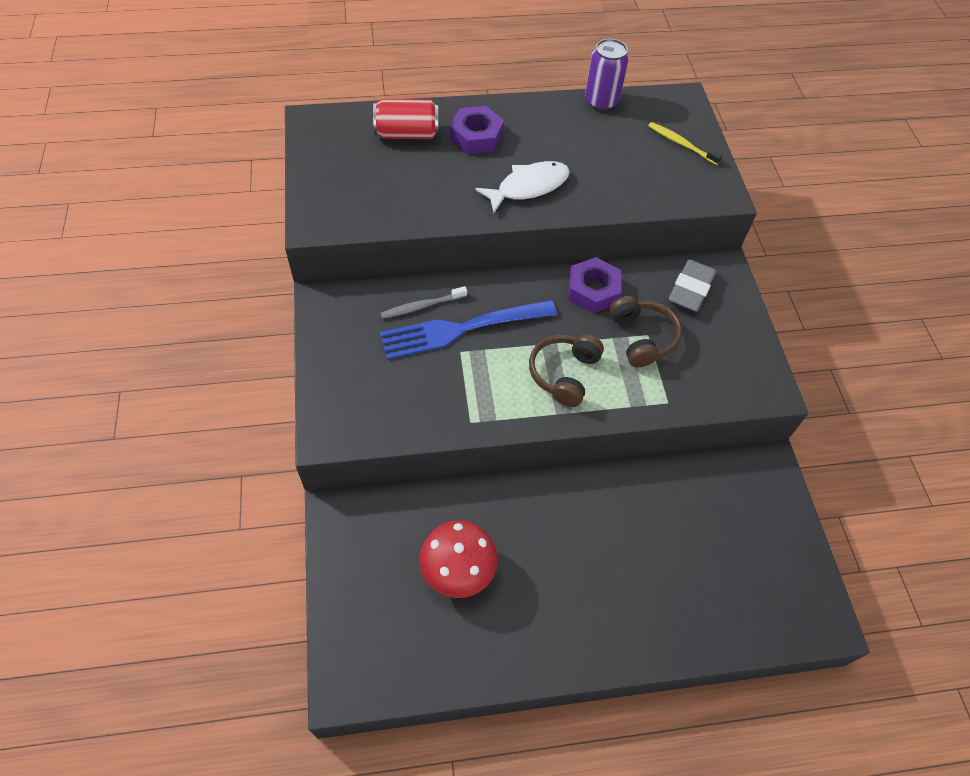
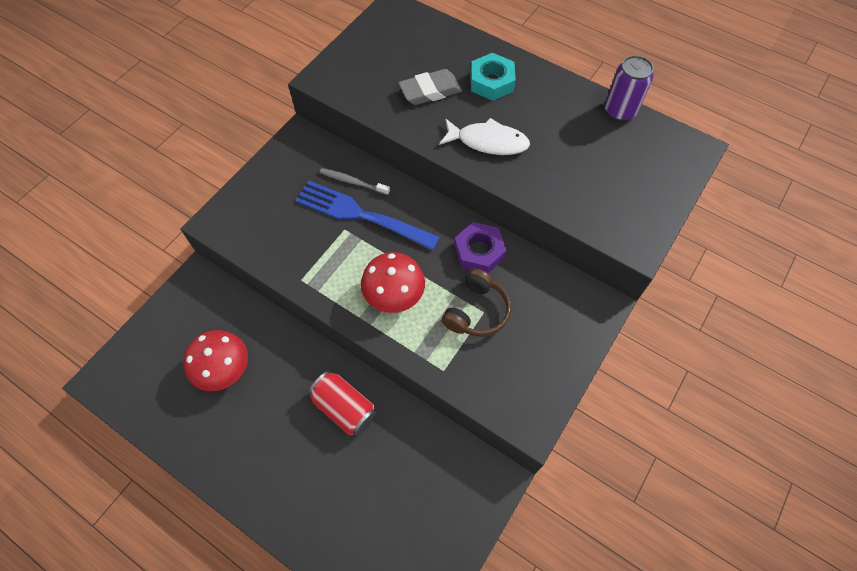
camera: 45 degrees right, 5 degrees up
(407, 134) = (445, 52): red can -> red can (344, 408)
(476, 136) = (491, 82): purple nut -> turquoise nut
(564, 374) = (394, 295): brown headphones -> red mushroom
(681, 144) = (649, 183): yellow toothbrush -> none
(691, 289) = (555, 303): grey eraser -> grey eraser (430, 91)

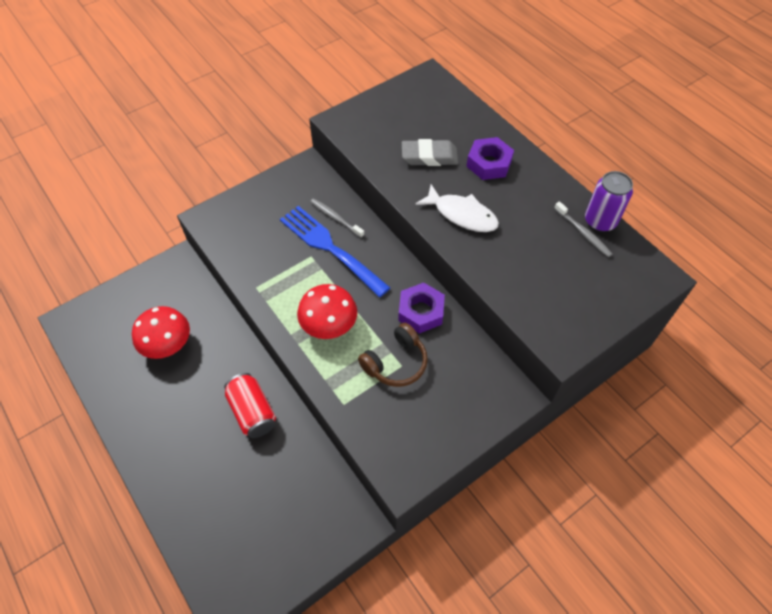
camera: 20 degrees right, 5 degrees down
(491, 82) = (489, 163): turquoise nut -> purple nut
(609, 127) = (583, 233): none -> grey toothbrush

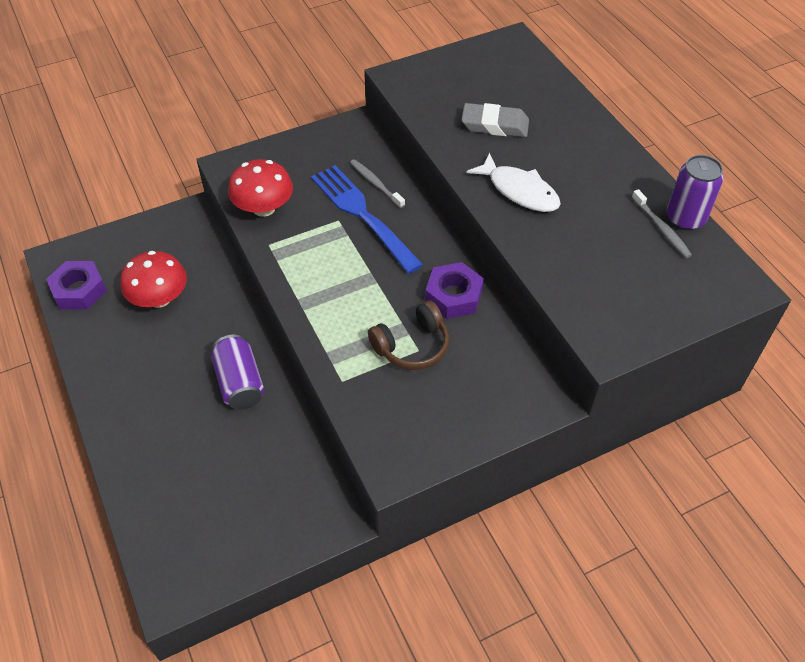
camera: 10 degrees right, 5 degrees down
(252, 412) = (240, 383): red can -> purple can
(329, 325) = (343, 295): red mushroom -> red mushroom (264, 208)
(489, 163) = (564, 140): purple nut -> purple nut (79, 290)

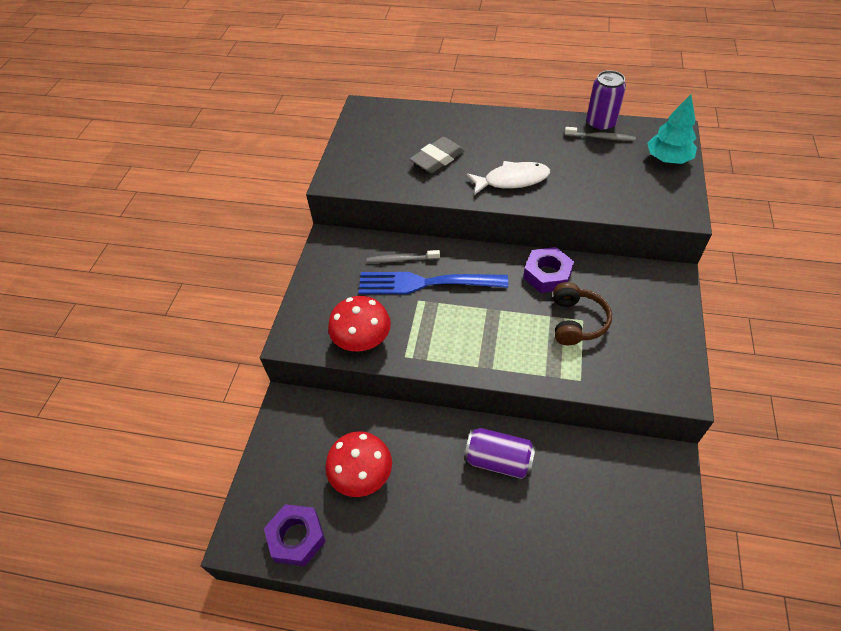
camera: 50 degrees left, 0 degrees up
(687, 299) = (668, 159): none -> turquoise tree

